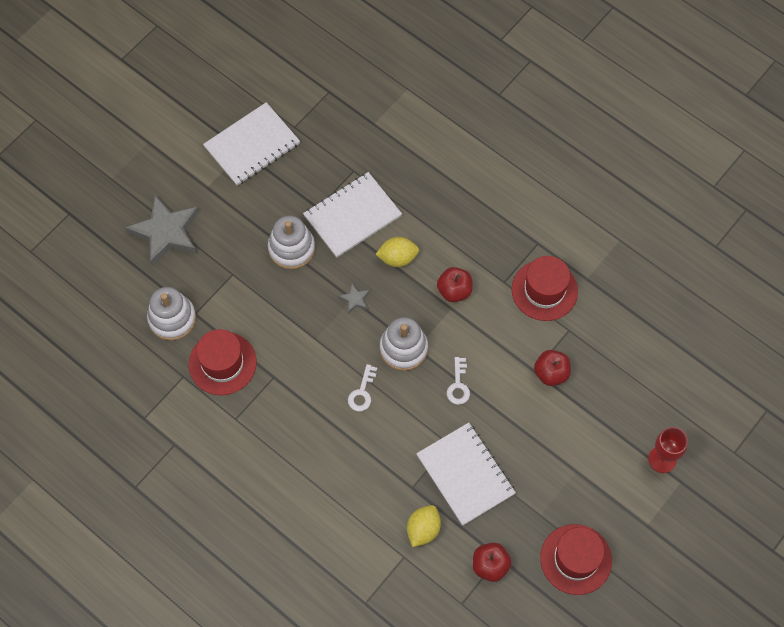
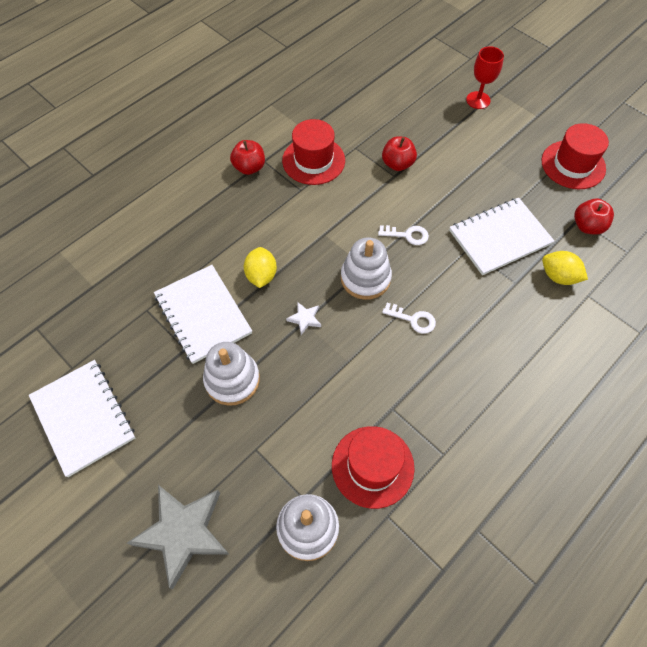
camera: 85 degrees left, 5 degrees down
(355, 299) = (305, 319): grey star -> white star
(454, 291) = (305, 230): red apple -> red apple (249, 167)

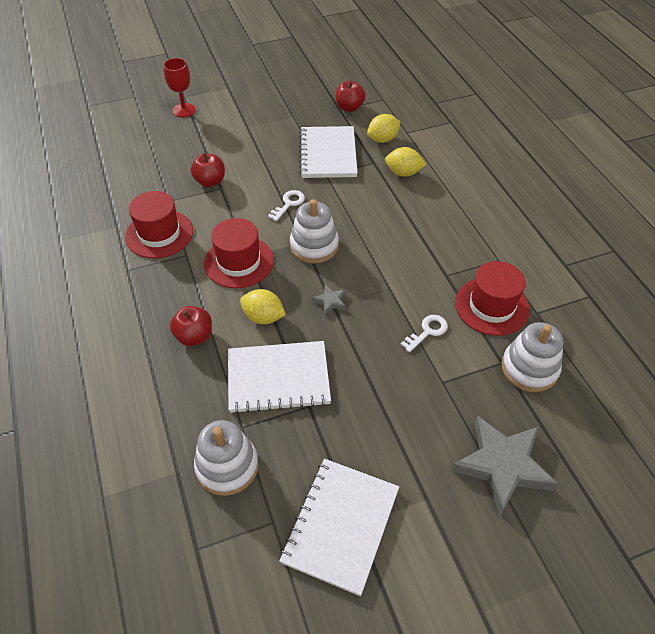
camera: 65 degrees left, 10 degrees down
(83, 417) = (341, 525): white notebook -> white notebook turned 60 degrees counterclockwise
(232, 380) = (364, 377): white stacking toy -> white stacking toy (227, 466)
(249, 167) = (127, 284): red apple -> red apple (194, 336)
(305, 319) = (330, 301): white star -> grey star
(413, 319) = (372, 232): white key -> white key (427, 331)
(518, 315) = (403, 173): none -> yellow lemon
(573, 165) = (289, 91): red hat -> red hat (239, 262)

